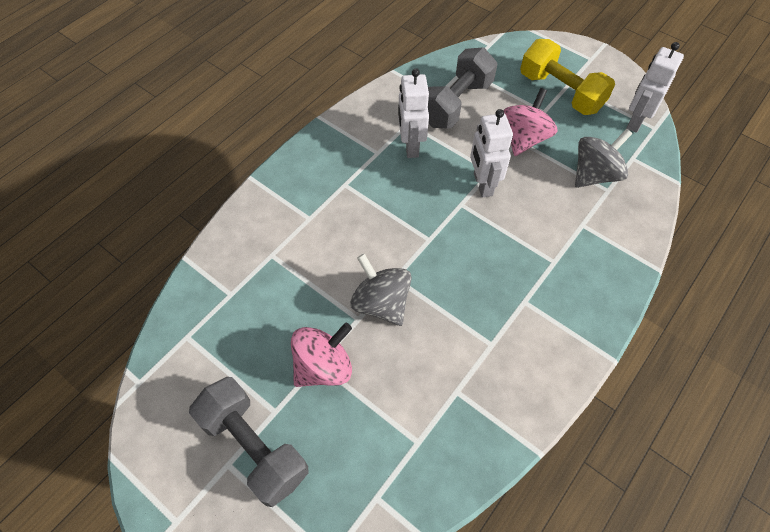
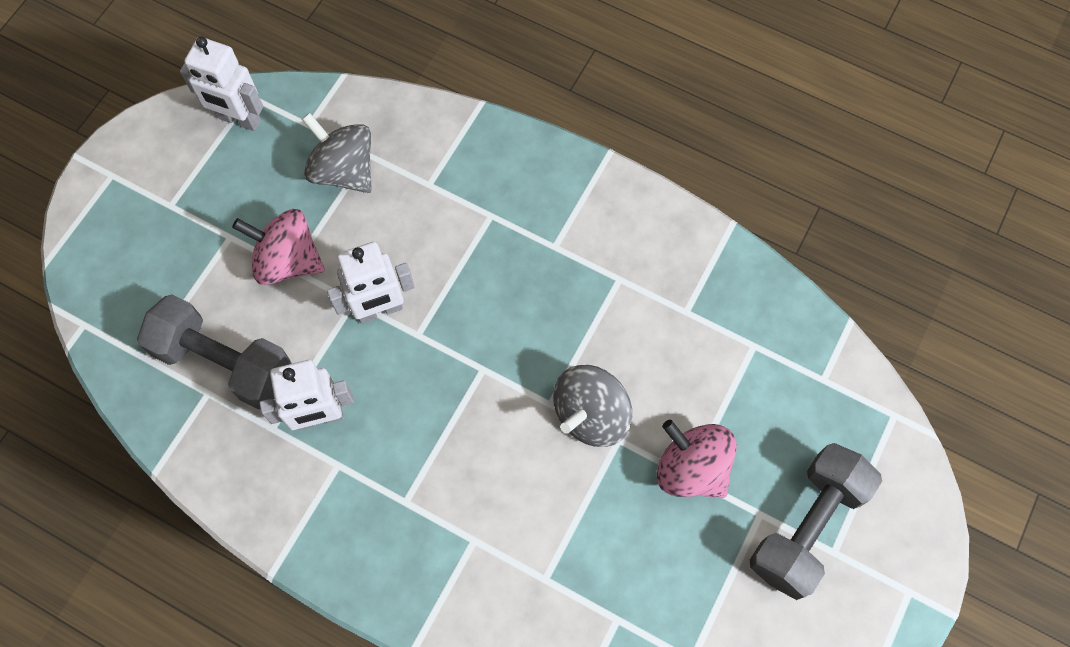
camera: 100 degrees left, 10 degrees up
(560, 92) = (188, 215): yellow dumbbell -> none

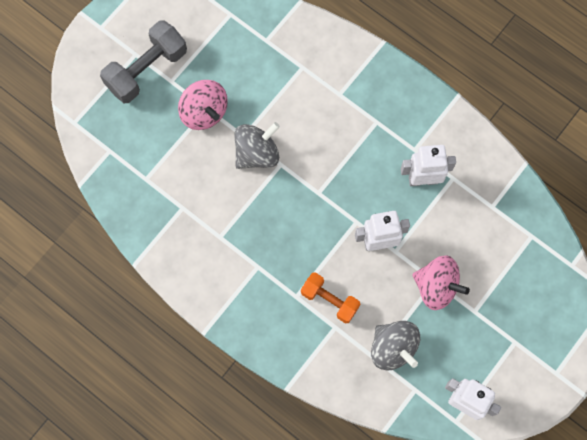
camera: 170 degrees left, 5 degrees up
(224, 362) = (481, 224): grey dumbbell -> none
(442, 218) = (329, 300): none -> orange dumbbell

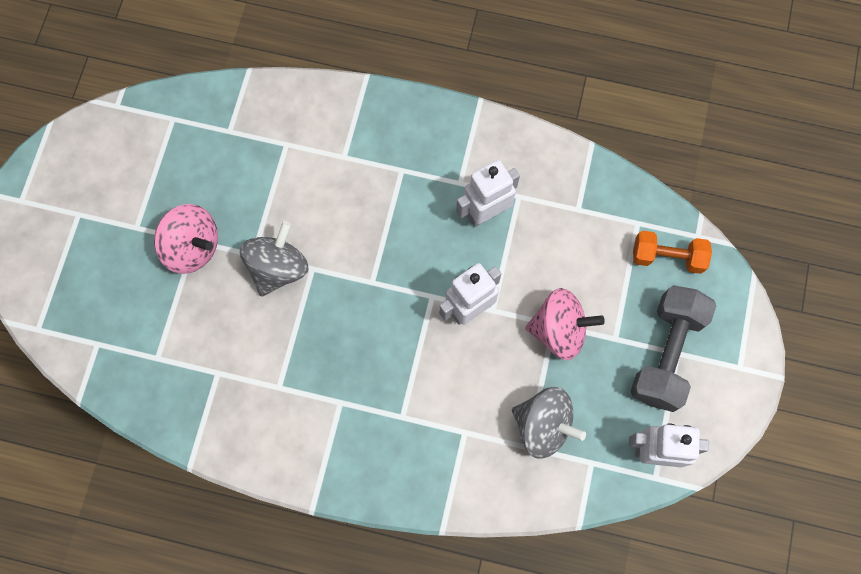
camera: 25 degrees left, 0 degrees up
(146, 70) = (100, 227): grey dumbbell -> grey dumbbell (666, 353)
(329, 300) = (443, 403): orange dumbbell -> orange dumbbell (667, 257)

